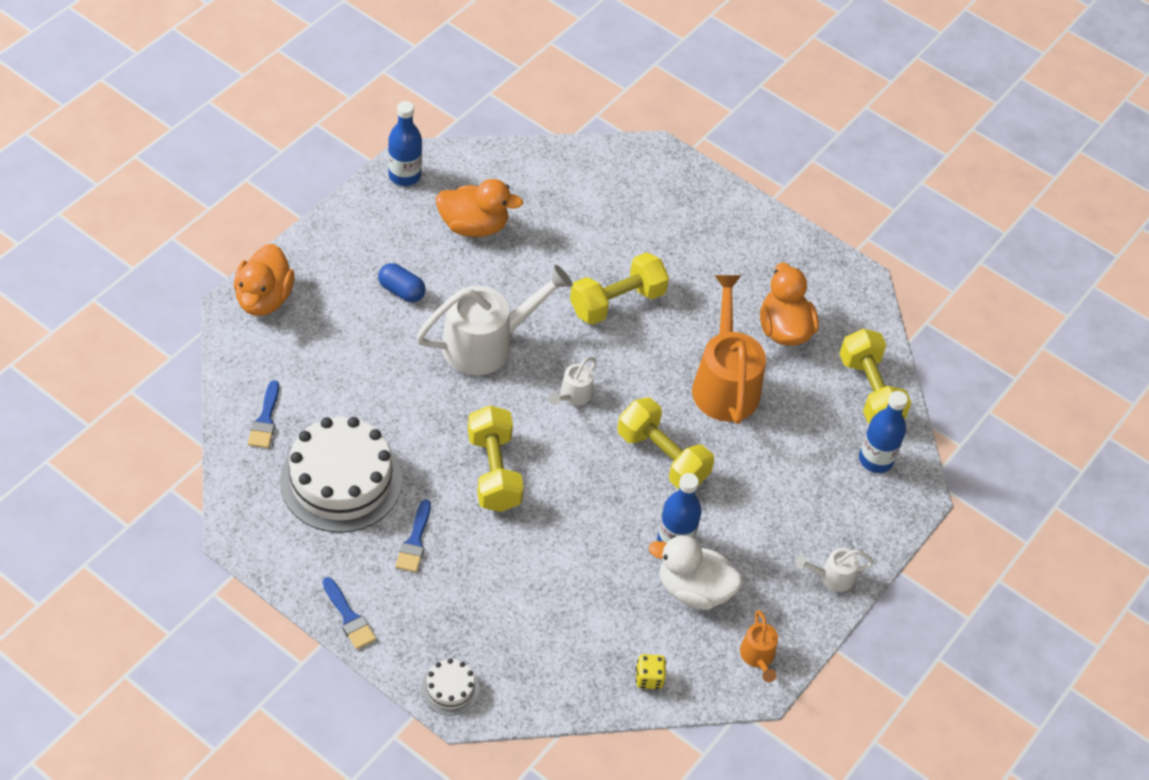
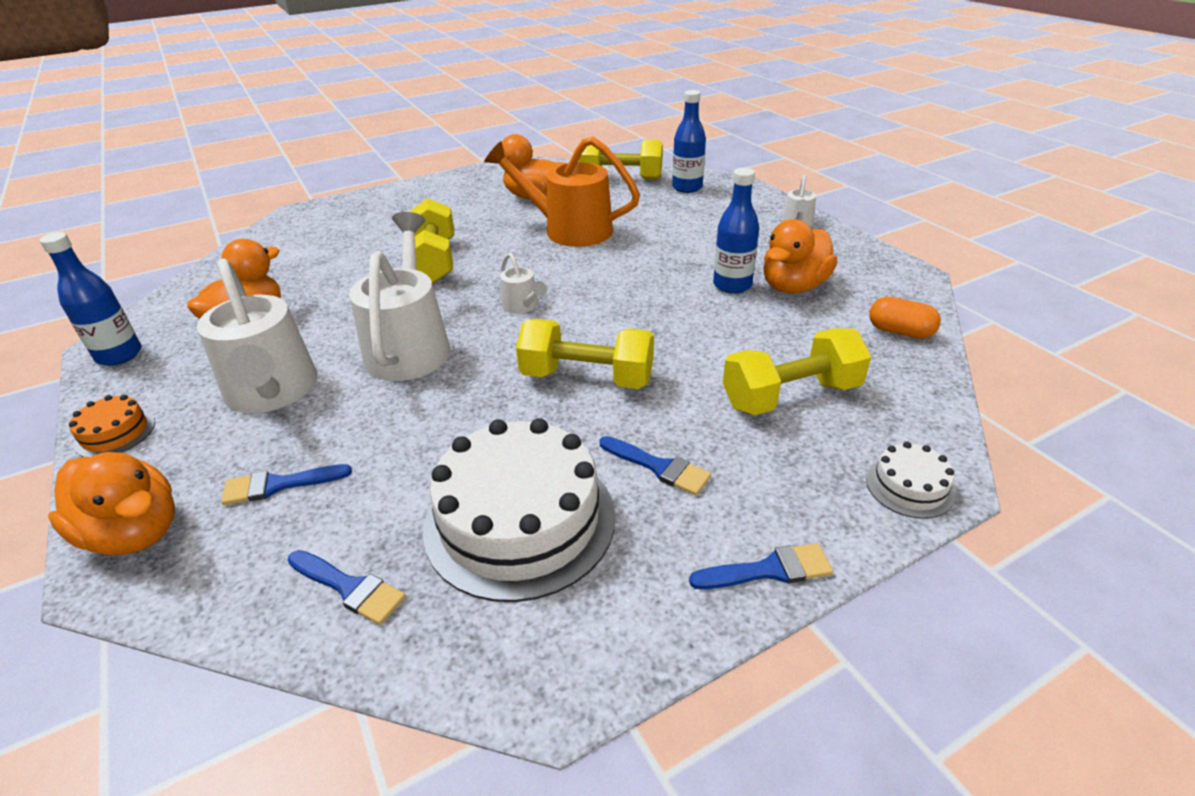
camera: 60 degrees left, 15 degrees down
(323, 344) = (279, 485): none -> blue brush
(332, 231) = (115, 433): none -> orange cake
(401, 291) = (273, 393): blue capsule -> white watering can
(649, 678) = (900, 331): yellow dice -> orange capsule
(662, 457) = (630, 273): yellow dumbbell -> yellow dumbbell (791, 396)
(693, 590) = (793, 287): white duck -> orange duck
(758, 657) = (879, 270): orange watering can -> none

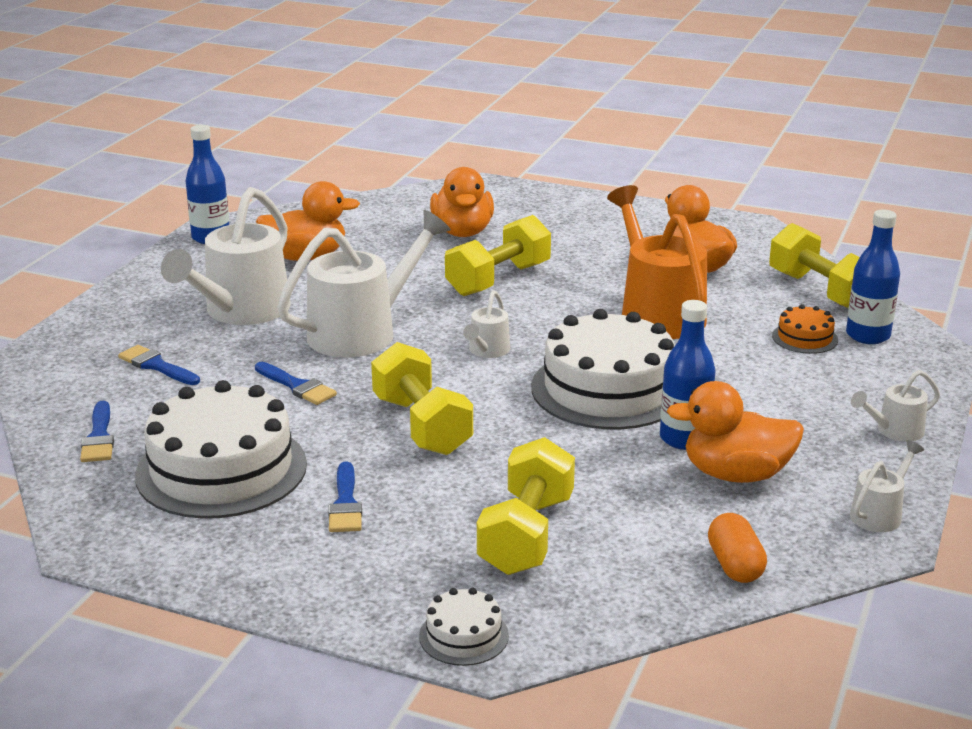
camera: 50 degrees right, 10 degrees down
(115, 433) = (139, 285): orange cake -> orange cake (804, 338)
(135, 533) = (68, 345): orange duck -> orange duck (462, 232)
(637, 284) = (608, 389): none -> white cake
(769, 570) = (282, 594): blue brush -> blue brush (297, 386)
(791, 396) = (526, 534): yellow dumbbell -> yellow dumbbell turned 75 degrees clockwise
(880, 263) = (880, 513): none -> white watering can

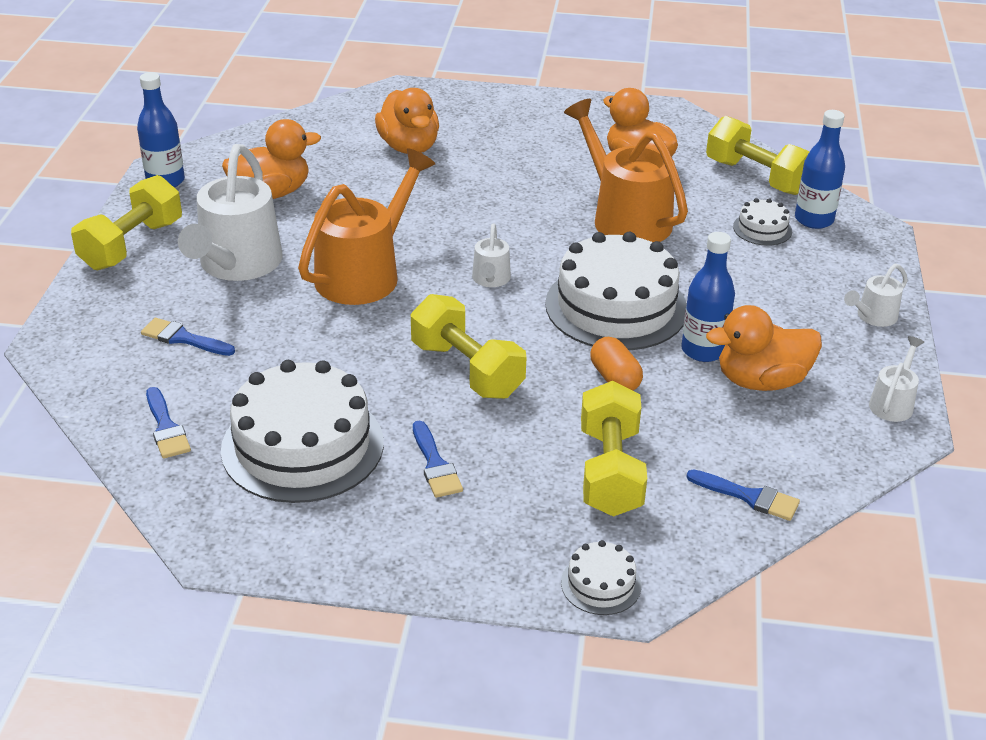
camera: 15 degrees left, 10 degrees up
(297, 386) = (331, 343): blue brush -> blue brush (749, 497)
(363, 331) = (365, 273): white watering can -> orange watering can
(498, 279) = (466, 198): yellow dumbbell -> yellow dumbbell (132, 245)
(735, 565) = (797, 474): orange capsule -> orange capsule (615, 378)
(804, 338) = (762, 229): orange cake -> white cake

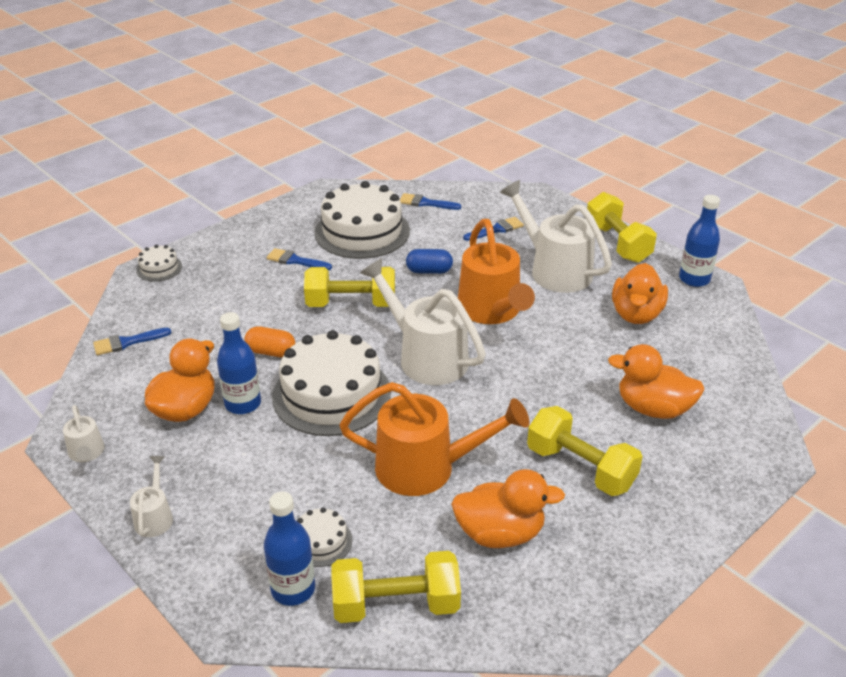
camera: 130 degrees right, 0 degrees up
(335, 347) = (429, 271): none -> blue capsule
(491, 280) = (425, 356): white watering can -> white watering can, size x2.13
(610, 471) = (212, 308): yellow dumbbell -> yellow dumbbell (580, 468)

